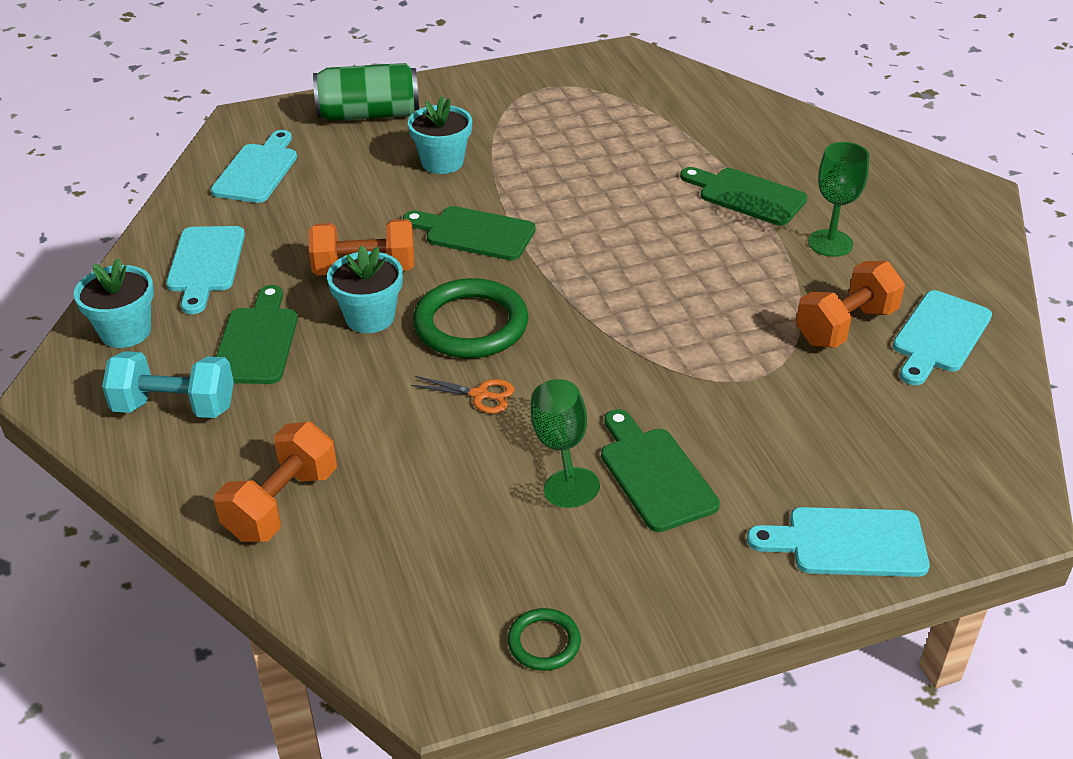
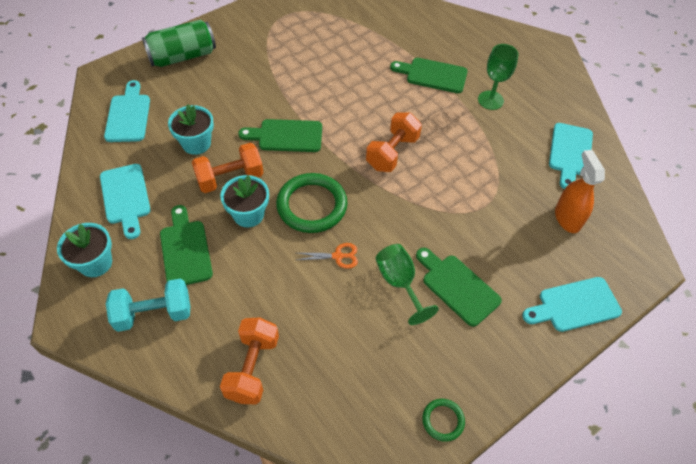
camera: 20 degrees left, 15 degrees up
(442, 162) = (244, 85): turquoise flower pot -> turquoise flower pot (196, 143)
(845, 326) = (520, 157): orange dumbbell -> orange dumbbell (392, 153)
(891, 422) = (567, 218): none -> orange spray bottle

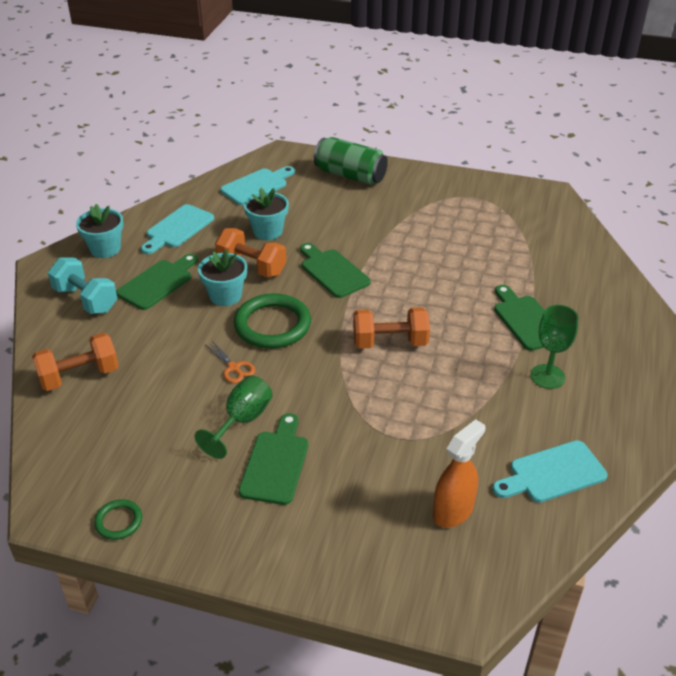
camera: 55 degrees right, 15 degrees down
(574, 305) = (340, 567): turquoise cutting board -> none

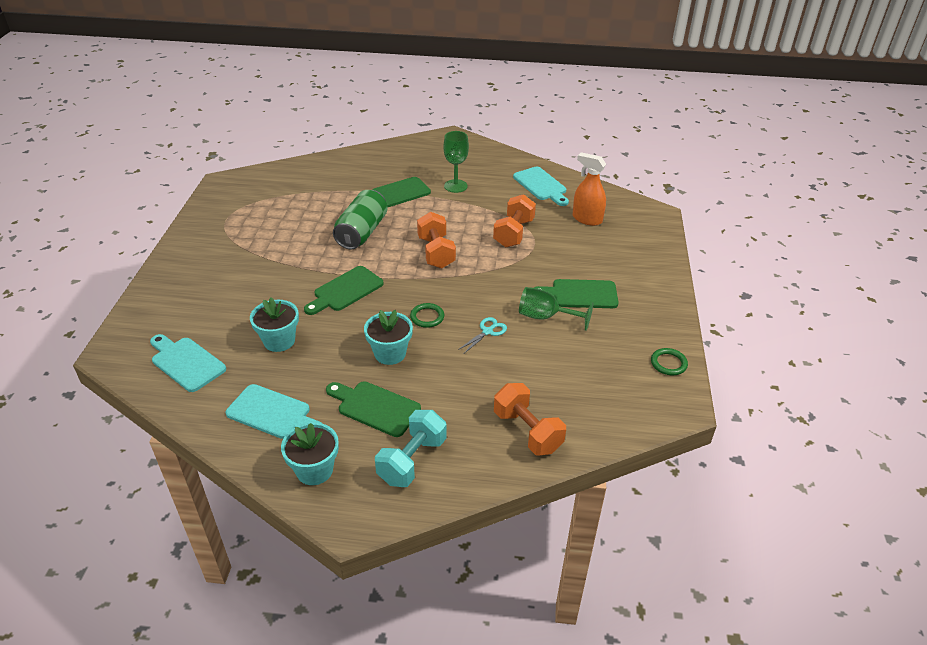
camera: 100 degrees left, 0 degrees up
(233, 368) = (487, 331): orange scissors -> turquoise scissors
(251, 267) = (342, 343): orange dumbbell -> orange dumbbell (513, 233)
(272, 325) = (427, 317): green ring -> green ring, size x0.49
(350, 175) = (174, 295): green can -> green can (362, 232)

